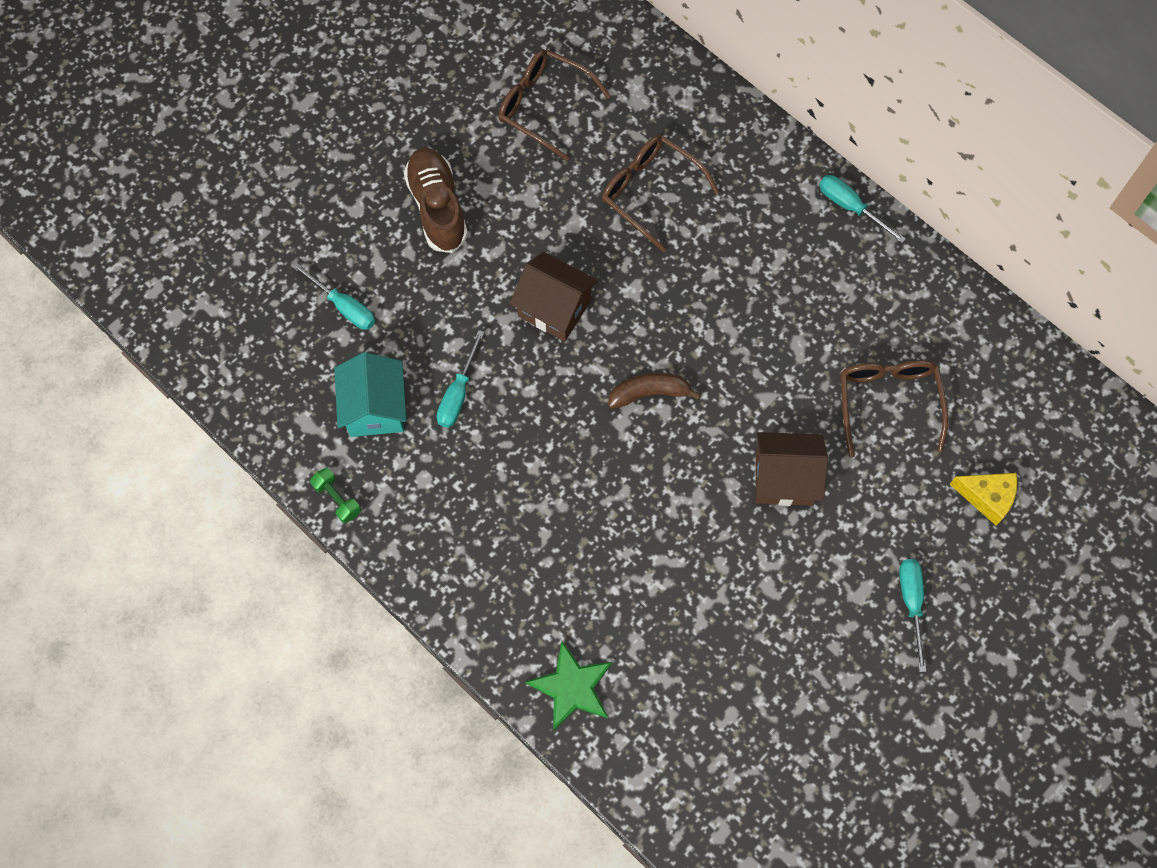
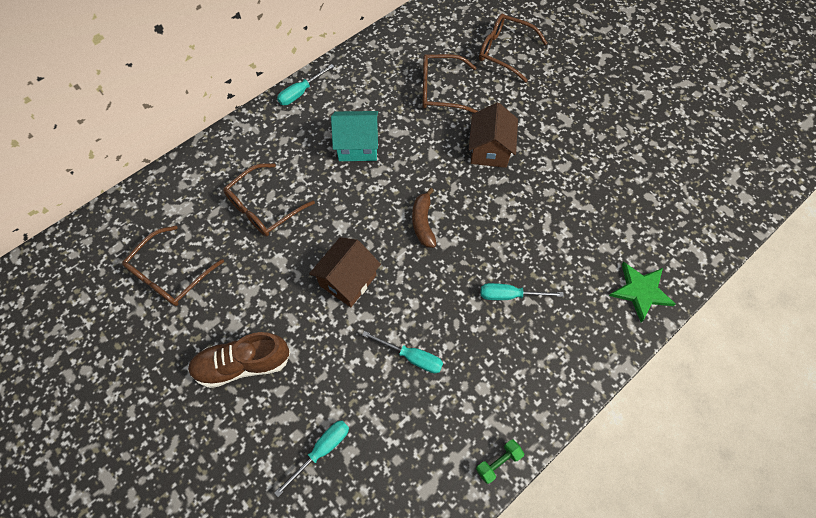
camera: 85 degrees left, 5 degrees down
(375, 408) = (419, 426): turquoise house -> turquoise house (358, 146)
(911, 603) = (571, 95): turquoise screwdriver -> turquoise screwdriver (509, 295)
(987, 497) = (504, 51): yellow cheese -> brown glasses

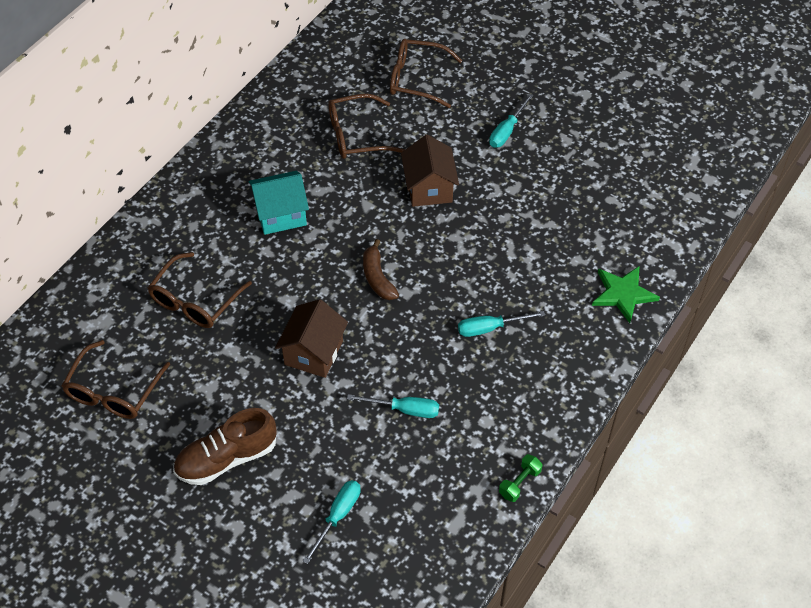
camera: 15 degrees left, 10 degrees down
(301, 92) = (195, 170): turquoise screwdriver -> turquoise screwdriver (507, 131)

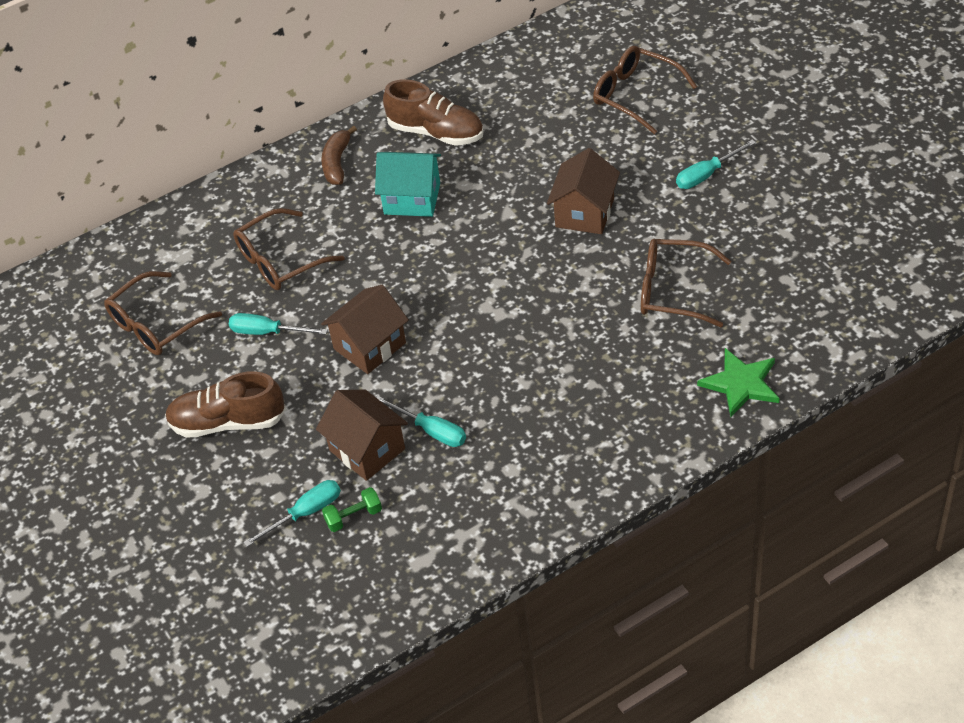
camera: 30 degrees right, 5 degrees down
(270, 151) = (436, 132): none -> brown shoe
(356, 135) = (536, 138): brown glasses -> brown glasses (673, 290)
(360, 443) = (367, 449): none -> brown house
(377, 277) = (477, 290): brown banana -> brown banana (337, 163)
(490, 328) = (569, 376): turquoise screwdriver -> turquoise screwdriver (267, 332)
(519, 483) = (511, 543): green dumbbell -> green dumbbell (354, 517)

